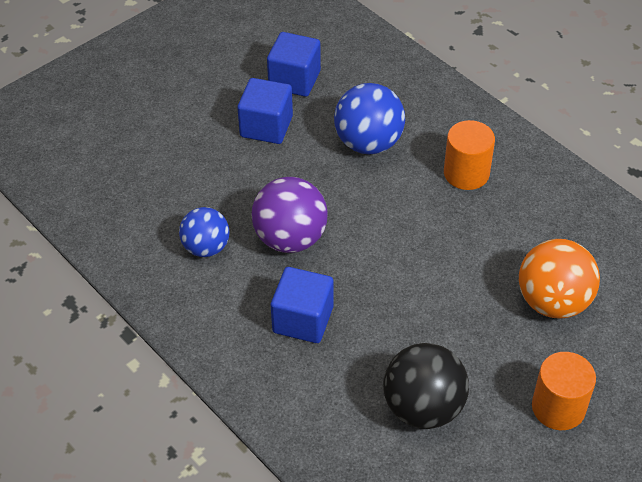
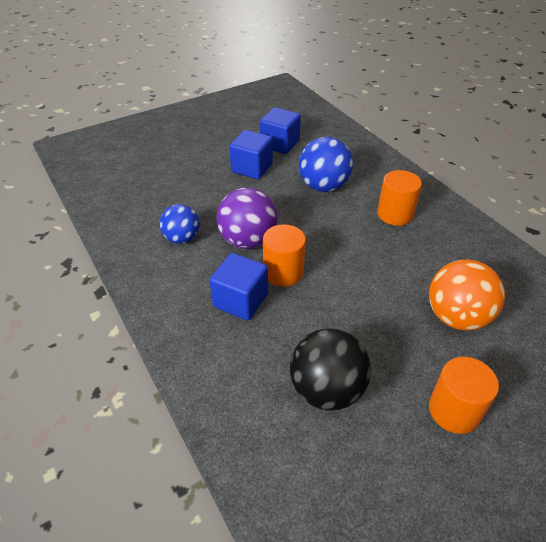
camera: 10 degrees right, 5 degrees down
(344, 275) = (283, 272): none -> orange cylinder

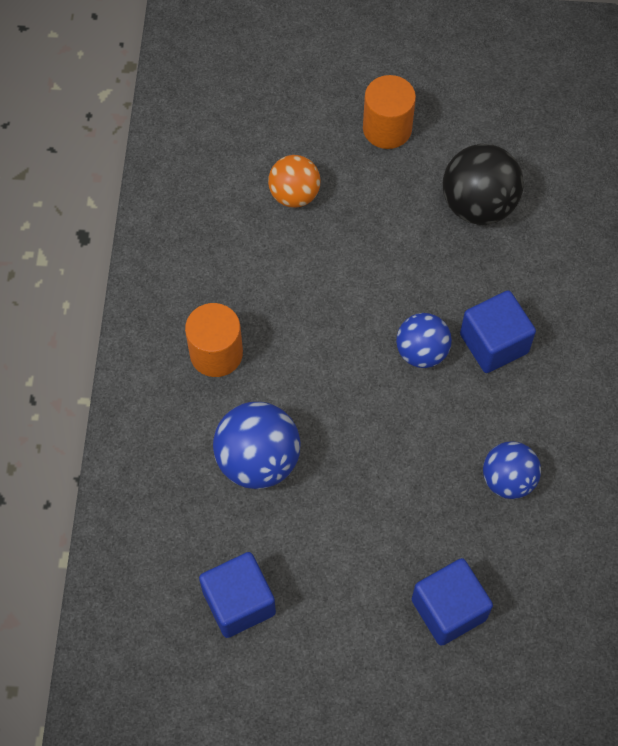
camera: 145 degrees left, 20 degrees up
(248, 241) = (429, 424): purple ball -> none
(252, 168) = (326, 567): blue cube -> blue cube (448, 609)
(283, 272) = (421, 352): orange cylinder -> blue ball
(456, 317) = (294, 195): orange ball -> orange ball, size x0.66

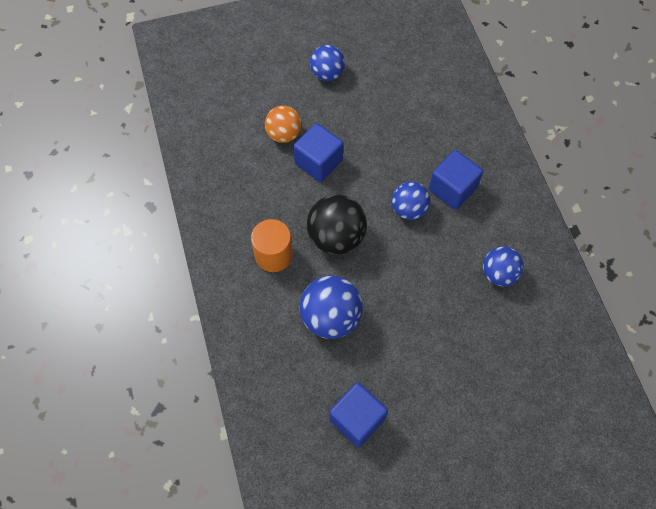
camera: 20 degrees left, 0 degrees up
(387, 128) = (327, 74): orange cylinder -> blue ball
(448, 609) = (497, 373): blue cube -> blue cube (318, 162)
(478, 205) = (405, 104): black ball -> black ball (336, 237)

